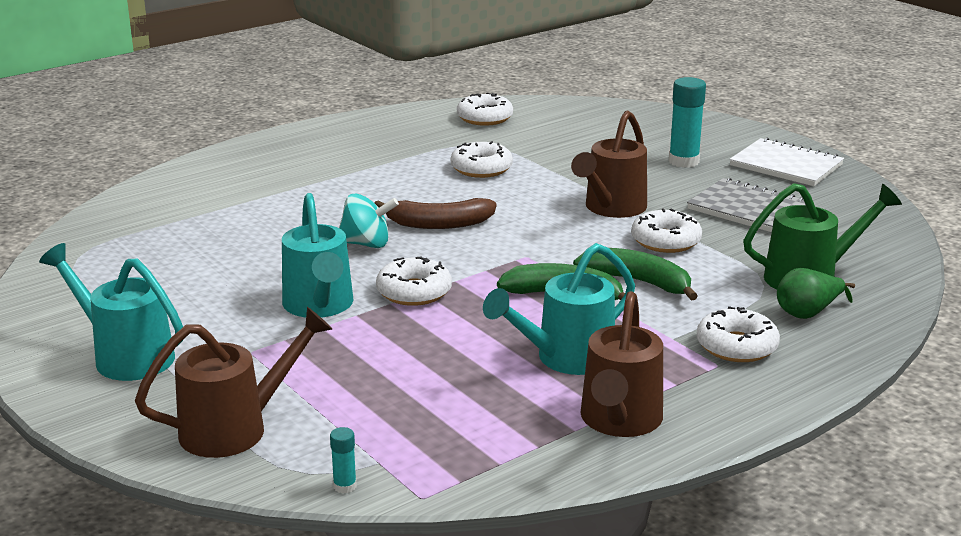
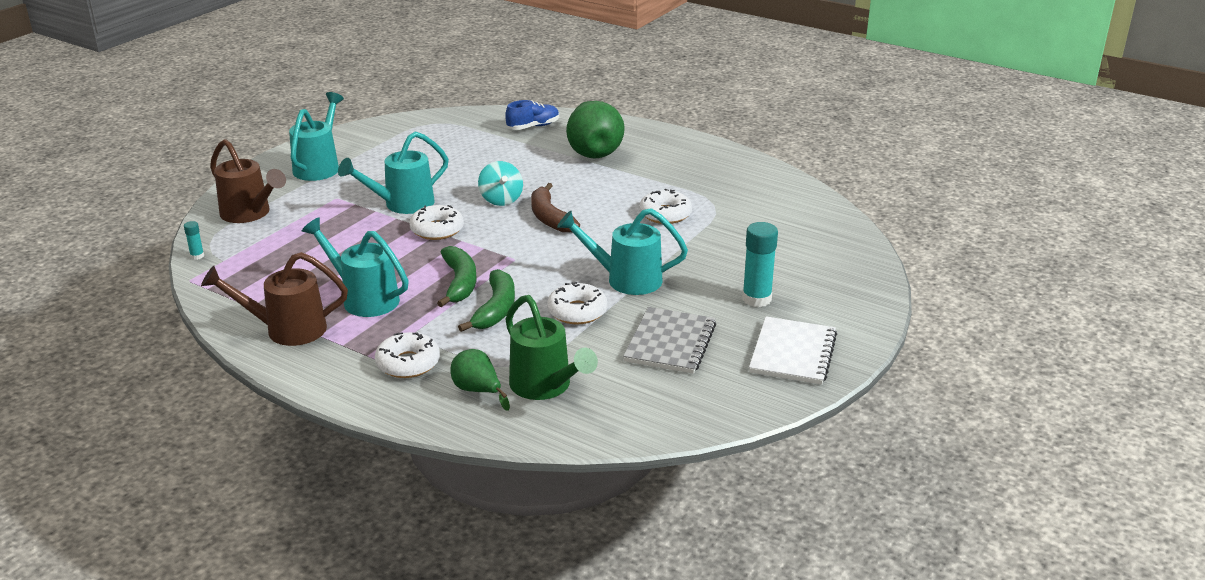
camera: 70 degrees right, 5 degrees up
(175, 198) = (533, 127): none -> blue shoe
(286, 177) = (593, 151): none -> green pear
(484, 118) = (775, 196): white donut -> none
(611, 208) = (626, 279): brown watering can -> turquoise watering can

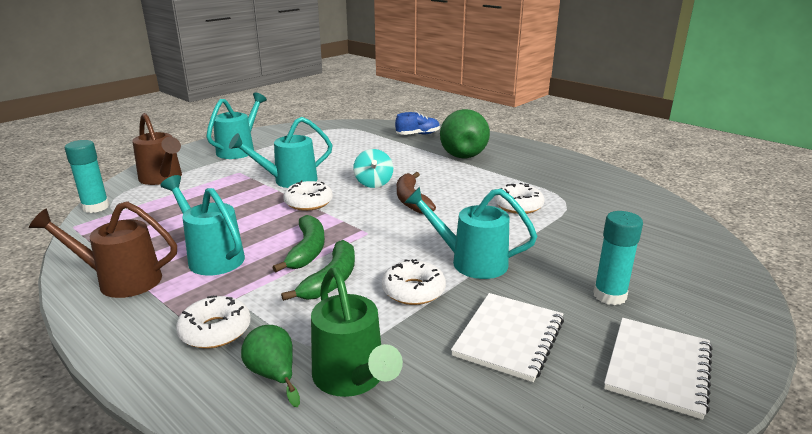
camera: 10 degrees right, 5 degrees down
(197, 256) = (96, 207): turquoise glue stick -> turquoise glue stick, size x2.07
(670, 343) = (509, 338): grey notebook -> white notebook

